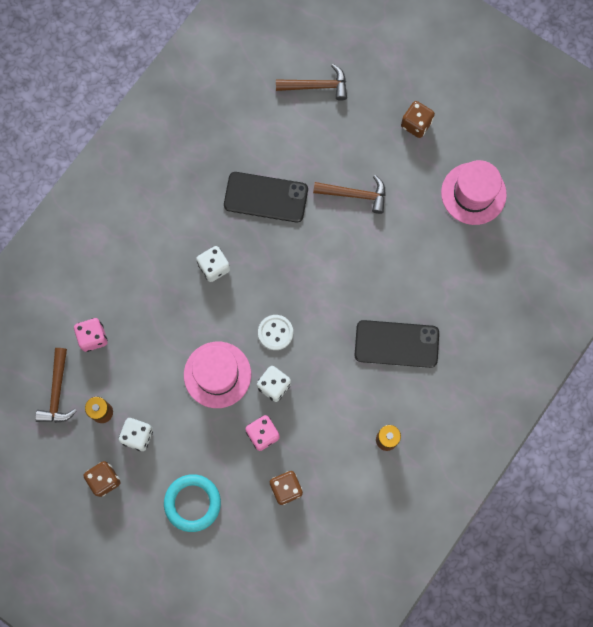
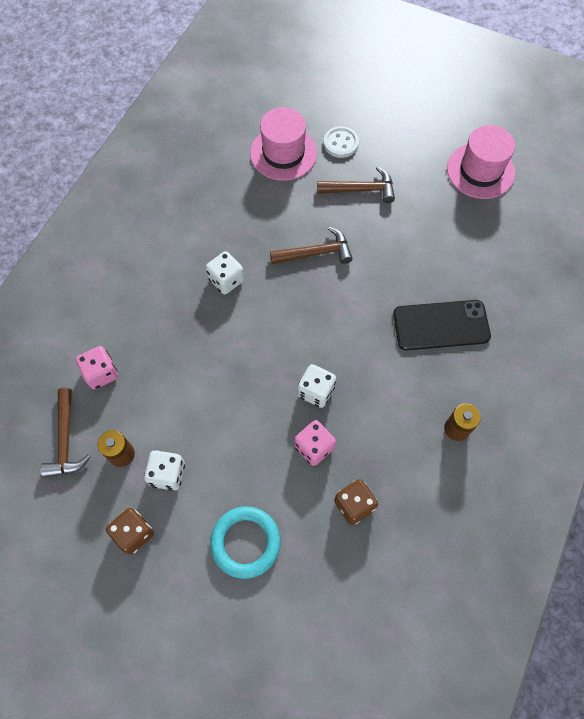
camera: 10 degrees left, 10 degrees down
(217, 374) = (249, 390): pink hat -> pink hat (283, 153)
(266, 197) = (269, 205): black phone -> none
(275, 333) = (306, 335): white button -> white button (340, 143)
(316, 86) = (299, 101): brown hammer -> brown hammer (315, 253)
(416, 124) = (406, 119): brown dice -> none

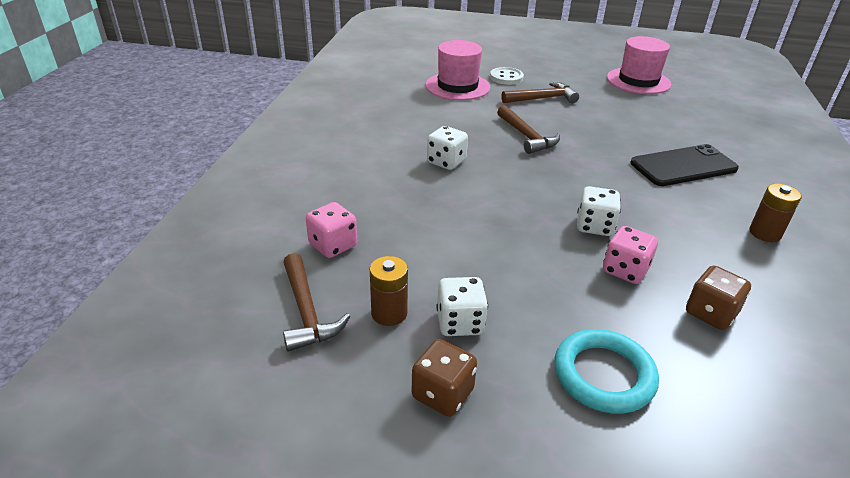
camera: 15 degrees left, 30 degrees down
(315, 253) = (526, 136): brown hammer -> brown hammer turned 90 degrees clockwise

